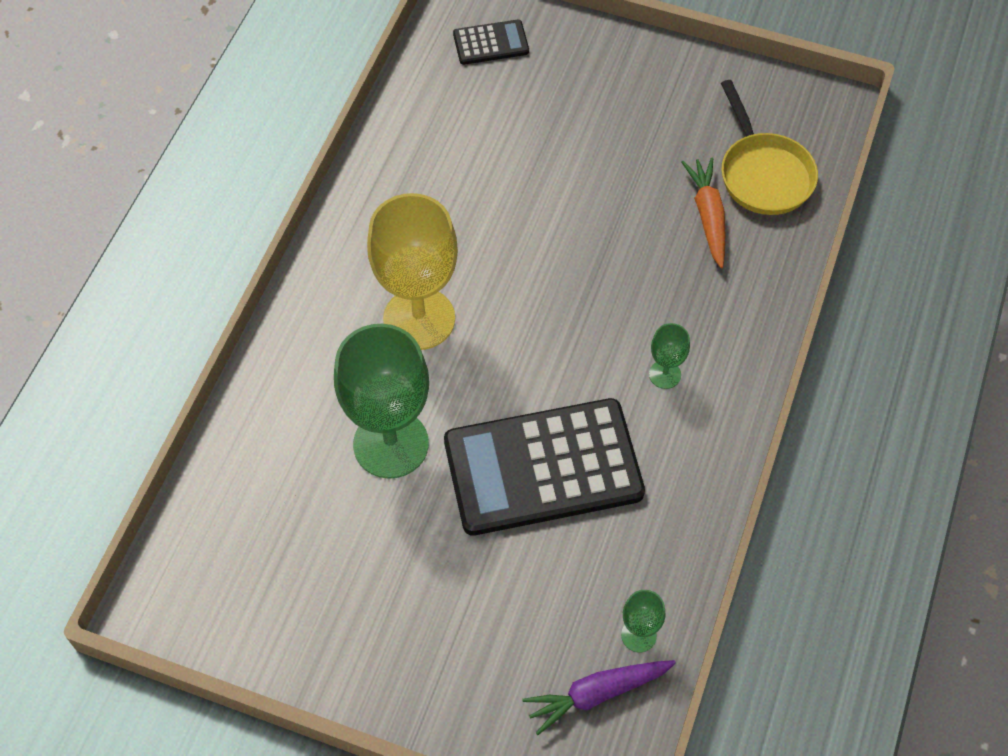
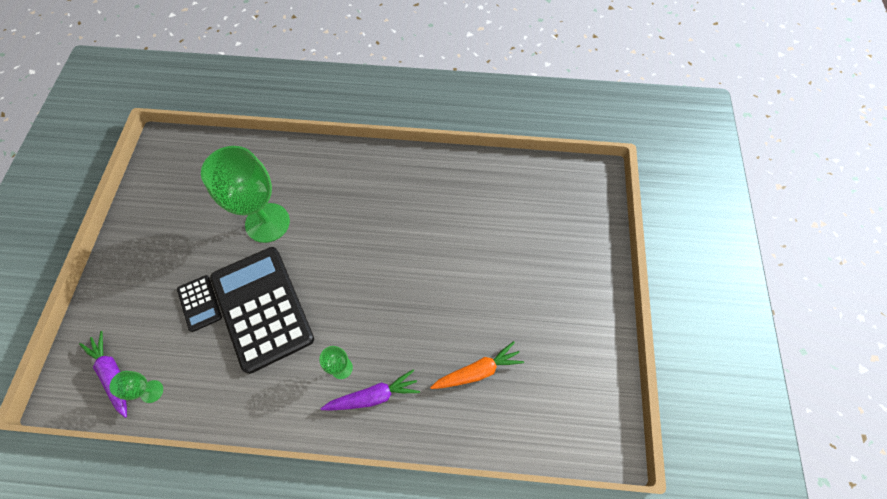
camera: 75 degrees right, 5 degrees up
(419, 319) = (354, 215): yellow goblet -> none
(491, 43) = (574, 201): black calculator -> black calculator (200, 303)
(713, 342) = (373, 396): none -> purple carrot
(763, 174) = (527, 404): yellow pan -> none

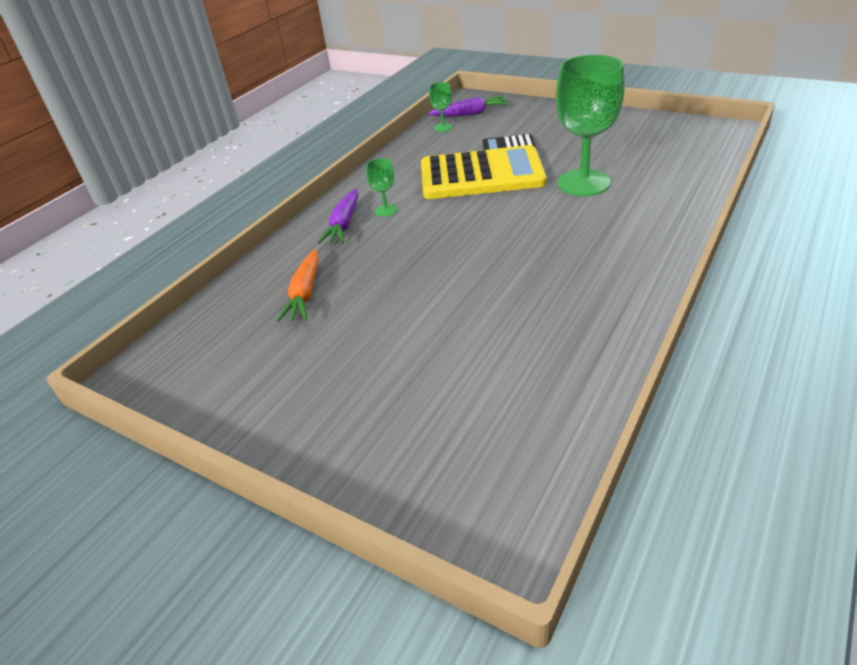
camera: 120 degrees right, 25 degrees down
(262, 308) = (481, 175): black calculator -> yellow calculator

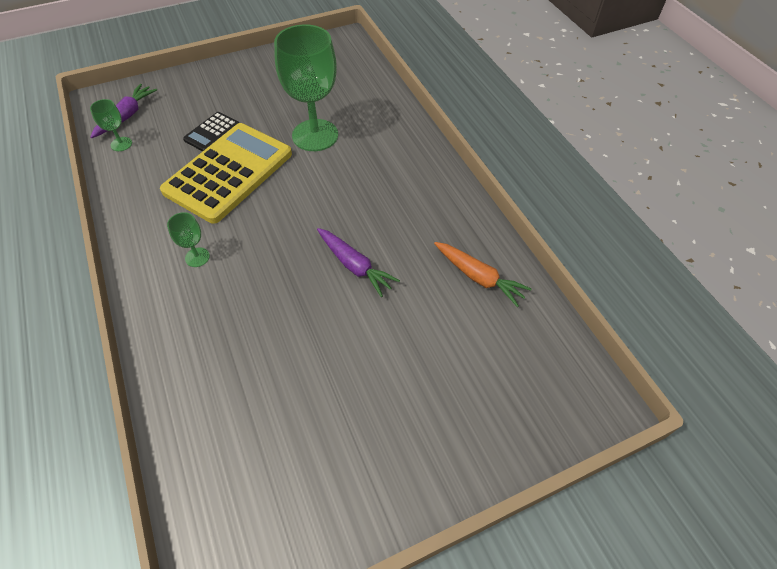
camera: 60 degrees left, 15 degrees up
(305, 293) = (249, 380): orange carrot -> orange carrot (478, 277)
(344, 224) = (179, 296): purple carrot -> purple carrot (354, 266)

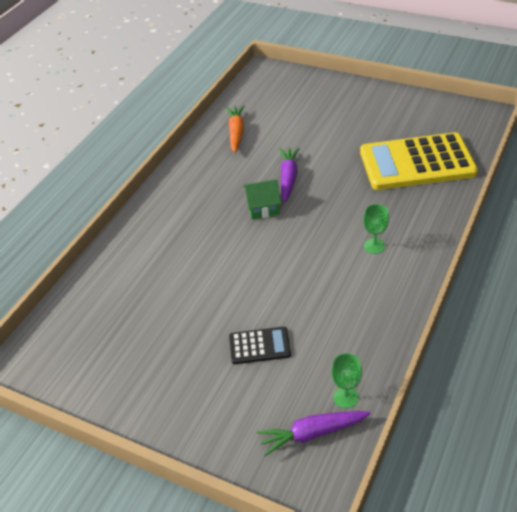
camera: 125 degrees left, 10 degrees down
(229, 172) = (288, 295): yellow calculator -> yellow calculator (417, 163)
(315, 135) = (191, 279): green goblet -> none
(338, 221) = (263, 207): none -> green house

